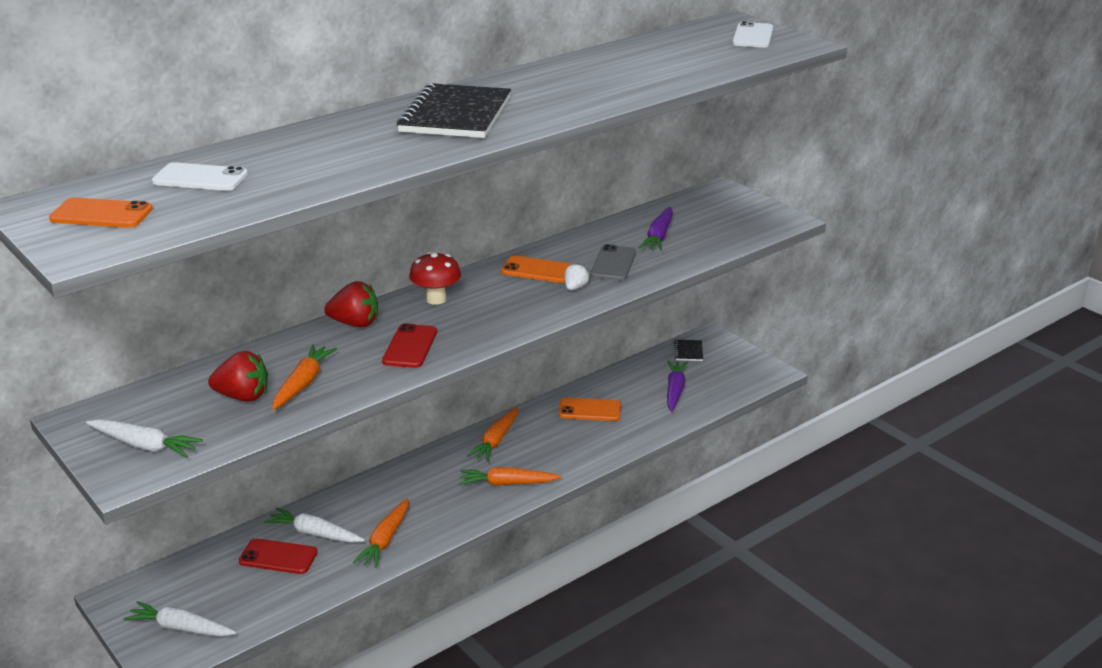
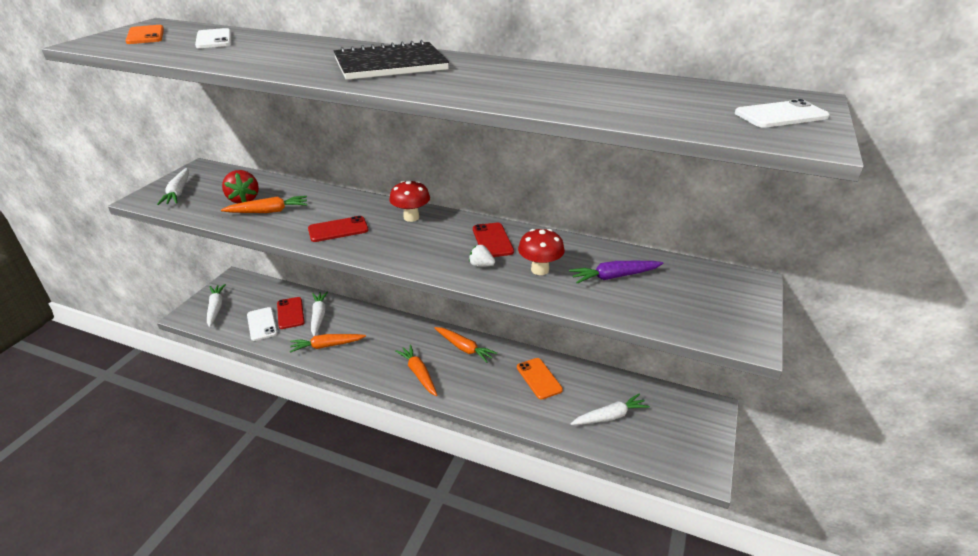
camera: 60 degrees right, 5 degrees up
(274, 588) = (262, 324): none -> white phone
(355, 323) = (355, 202): red strawberry -> none
(496, 440) = (464, 348): orange carrot -> orange carrot turned 135 degrees counterclockwise
(537, 270) = (492, 240): orange phone -> red phone
(575, 287) = (481, 265): white strawberry -> white strawberry turned 150 degrees counterclockwise
(613, 263) = (540, 270): grey phone -> red mushroom
(674, 391) = (609, 416): purple carrot -> white carrot
(688, 351) = (674, 402): black notebook -> none

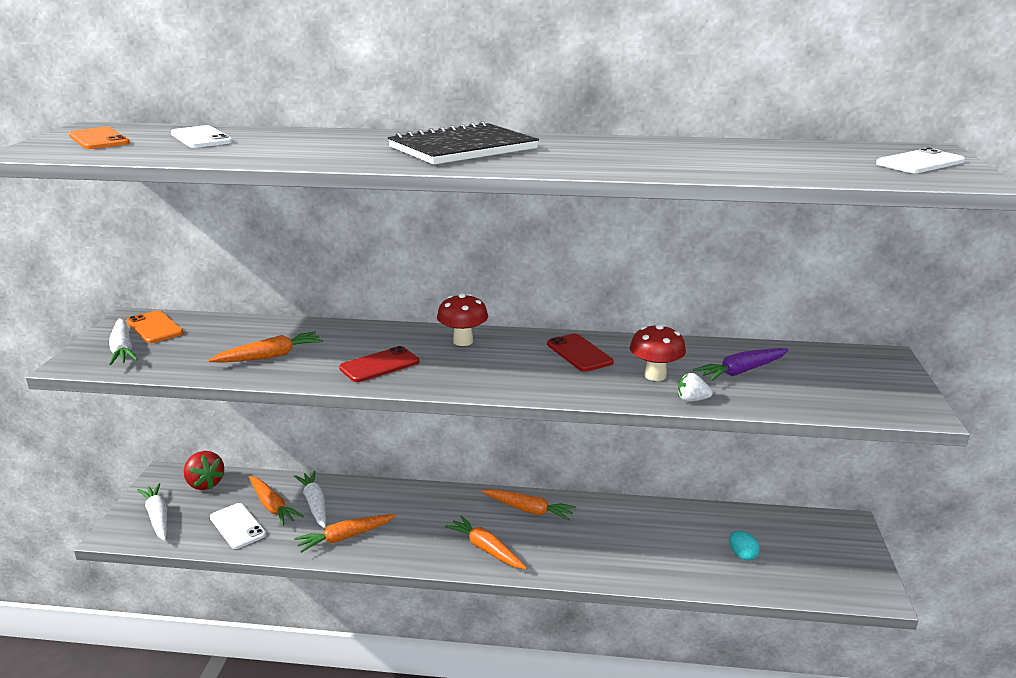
camera: 15 degrees left, 10 degrees down
(244, 199) = (225, 347): red strawberry -> red strawberry (205, 483)
(290, 313) = (272, 506): red phone -> orange carrot
(481, 265) = (584, 380): white strawberry -> white strawberry (692, 400)
(539, 378) = (639, 528): orange phone -> orange phone (155, 327)
(609, 416) = (742, 555): white carrot -> turquoise egg

